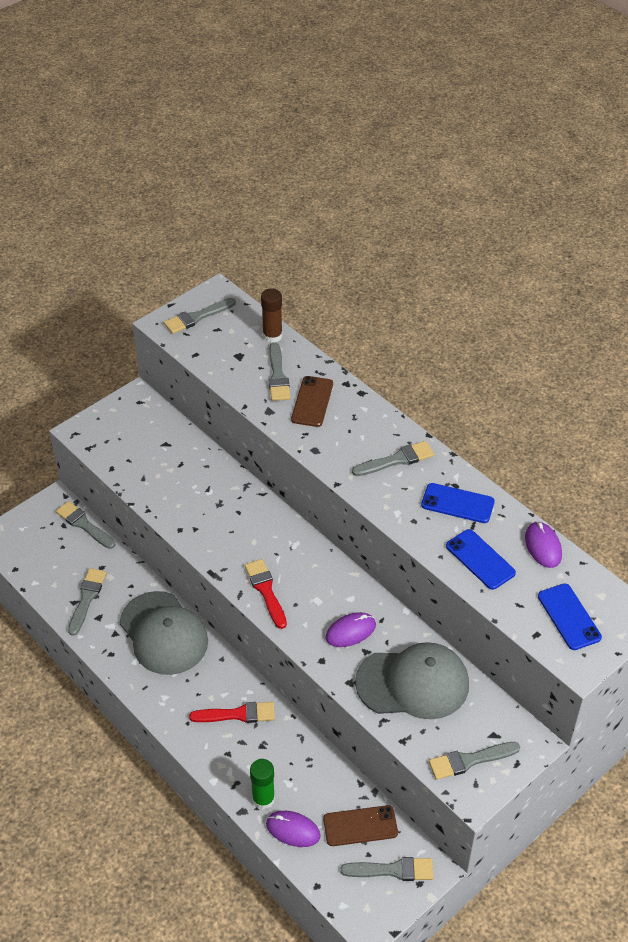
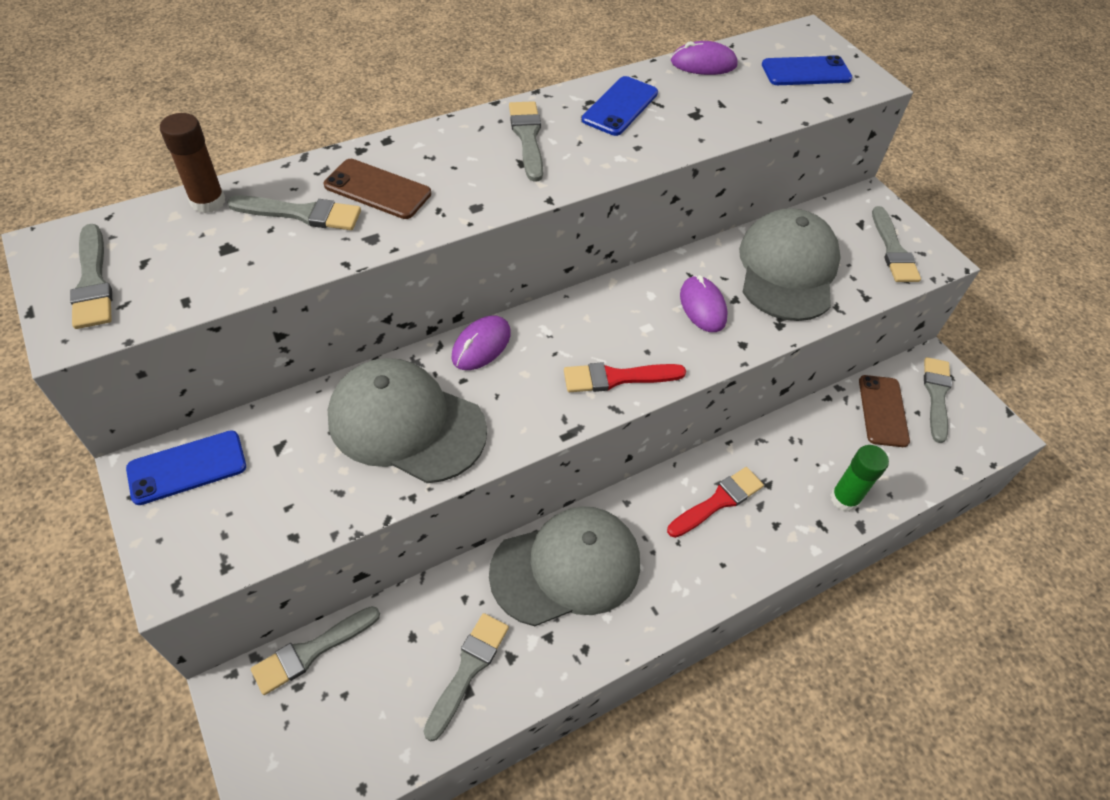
camera: 80 degrees left, 5 degrees up
(87, 598) = (468, 669): grey brush -> grey brush turned 90 degrees clockwise
(197, 494) = (406, 423): none -> grey cap
(237, 714) = (718, 501): red brush -> red brush turned 45 degrees clockwise
(293, 830) = (887, 477): purple mouse -> purple mouse (481, 345)
(480, 559) = (713, 111): blue phone -> blue phone (187, 467)

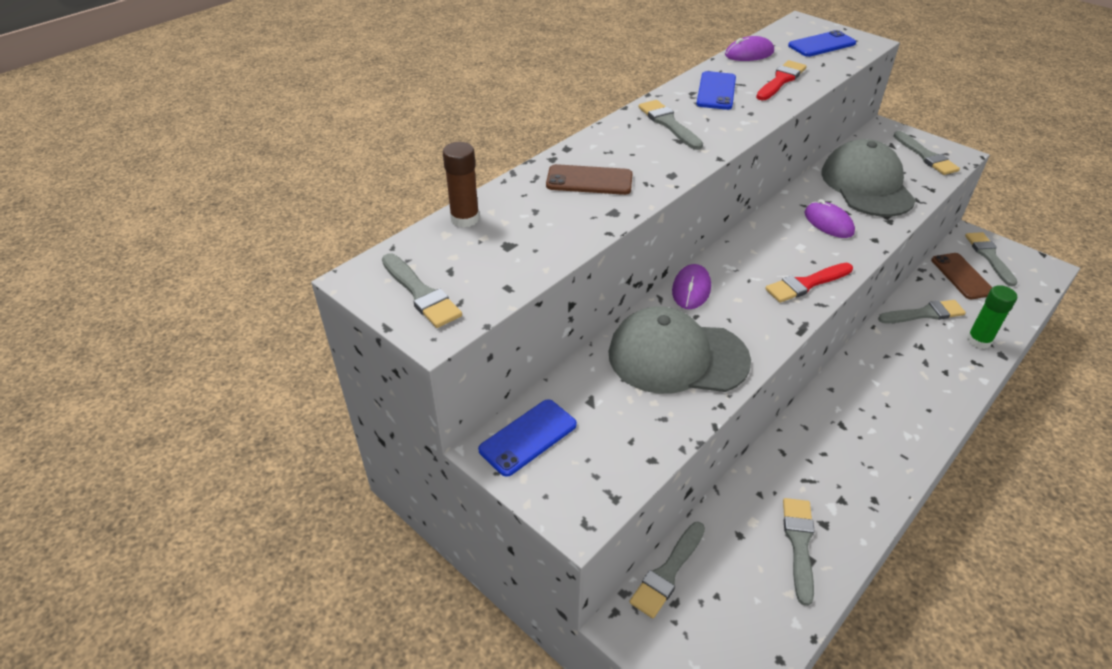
camera: 15 degrees left, 10 degrees down
(302, 214) = (546, 209): grey brush -> grey brush (924, 314)
(566, 567) = (820, 447): grey cap -> none
(718, 501) = (895, 368): red brush -> red brush (781, 80)

